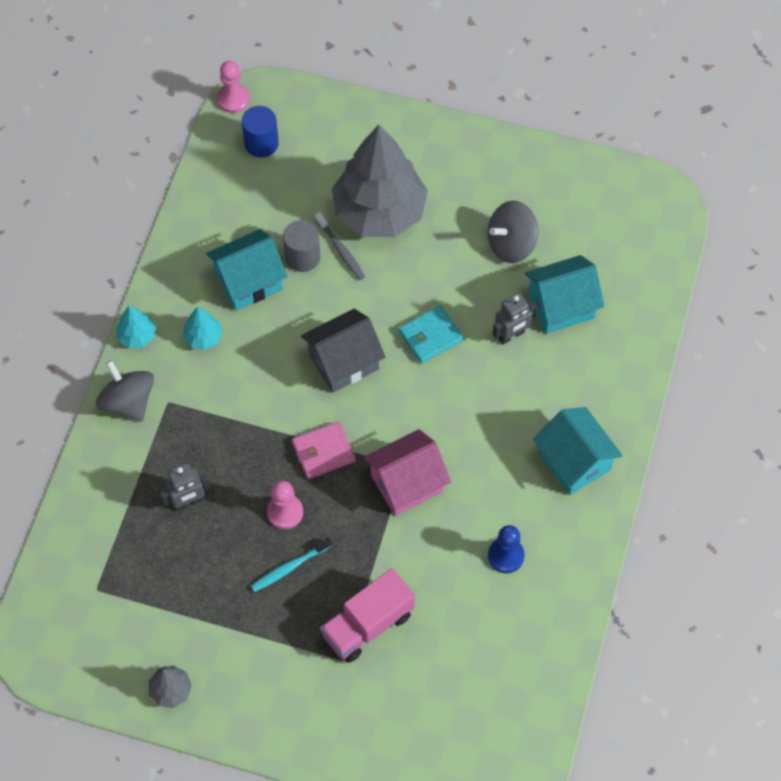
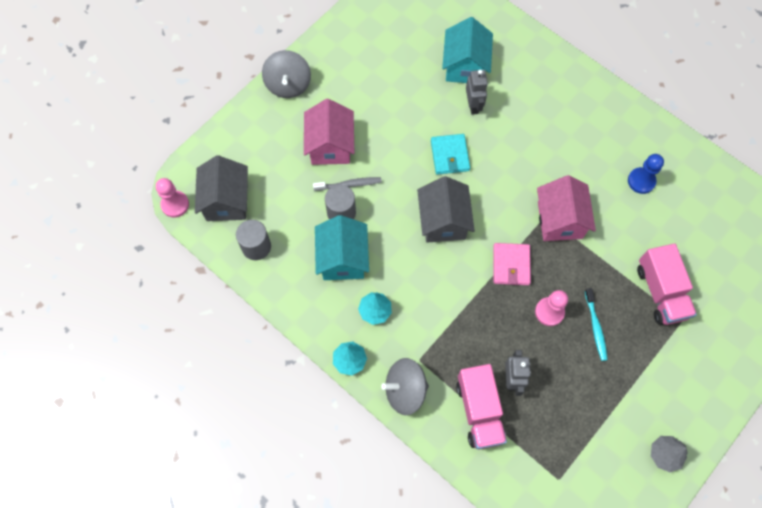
camera: 65 degrees left, 5 degrees up
(137, 482) = (479, 411): none -> pink truck
(222, 194) = (256, 246): none -> grey cylinder
(261, 143) = (226, 201): blue cylinder -> grey house
(379, 211) = (330, 145): grey tree -> pink house
(511, 244) = (401, 74): grey spinning top -> grey spinning top (288, 85)
(574, 461) = (587, 109): turquoise house -> none

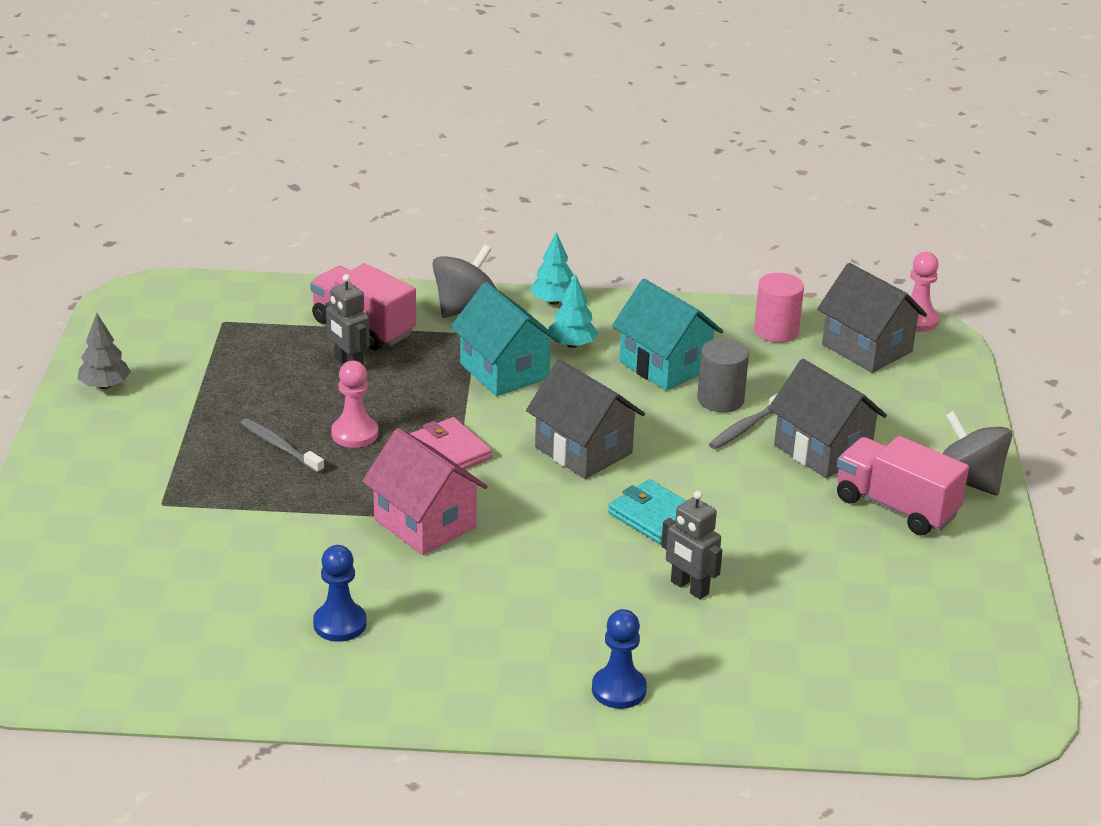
camera: 140 degrees right, 35 degrees down
(256, 246) = (776, 331): grey cylinder -> pink cylinder
(330, 145) = (822, 450): pink house -> grey house
(465, 66) = (761, 630): turquoise house -> turquoise house (504, 371)
(549, 74) = (619, 689): none -> blue pawn
(595, 327) = (280, 447): turquoise toothbrush -> grey toothbrush
(660, 292) = (214, 517): pink truck -> pink truck (895, 507)

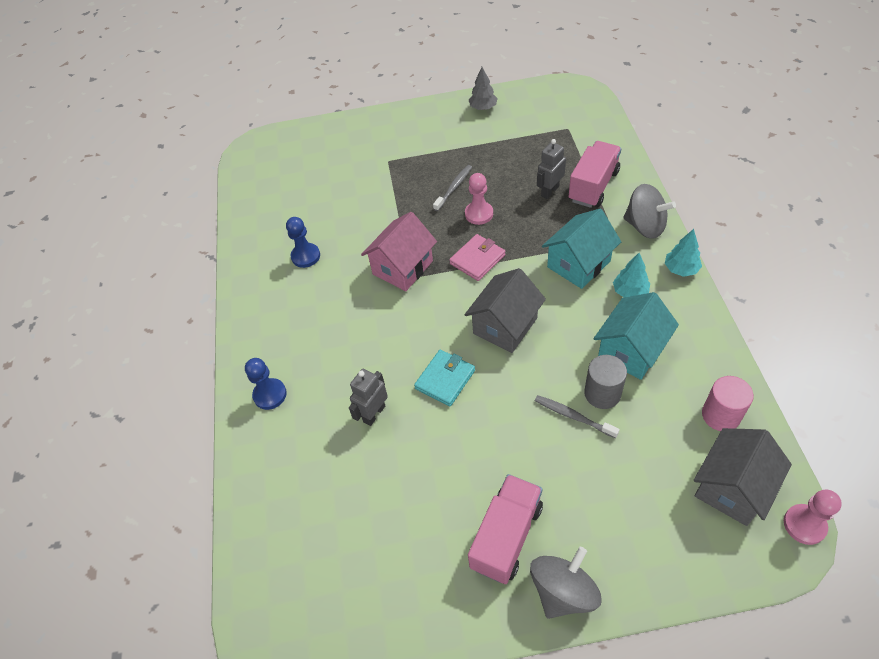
camera: 85 degrees right, 20 degrees up
(822, 450) = (564, 473): grey house -> none

